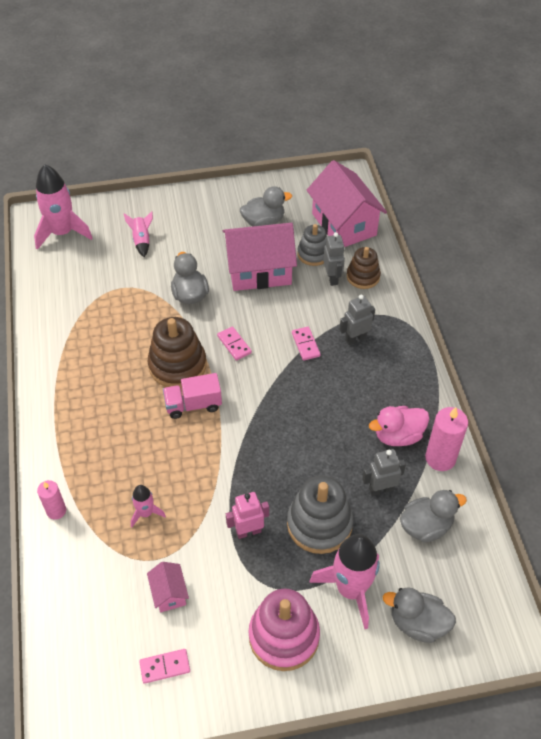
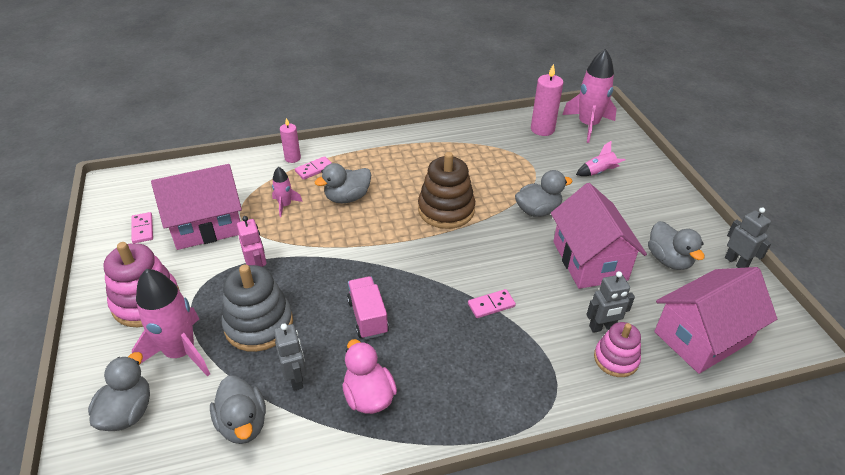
camera: 85 degrees right, 10 degrees down
(143, 452) = (347, 198): none -> grey duck
(169, 593) = (207, 226): pink house -> pink house, size x2.21
(193, 405) = (400, 224): pink truck -> pink truck (368, 317)
(234, 344) = (479, 247): pink domino -> pink domino (314, 169)
(313, 254) = (635, 307): grey stacking toy -> none
(355, 339) = (510, 352): grey robot -> grey robot (736, 262)
(363, 276) = (616, 359): brown stacking toy -> pink stacking toy
(440, 458) = (336, 442): pink candle -> pink candle (542, 129)

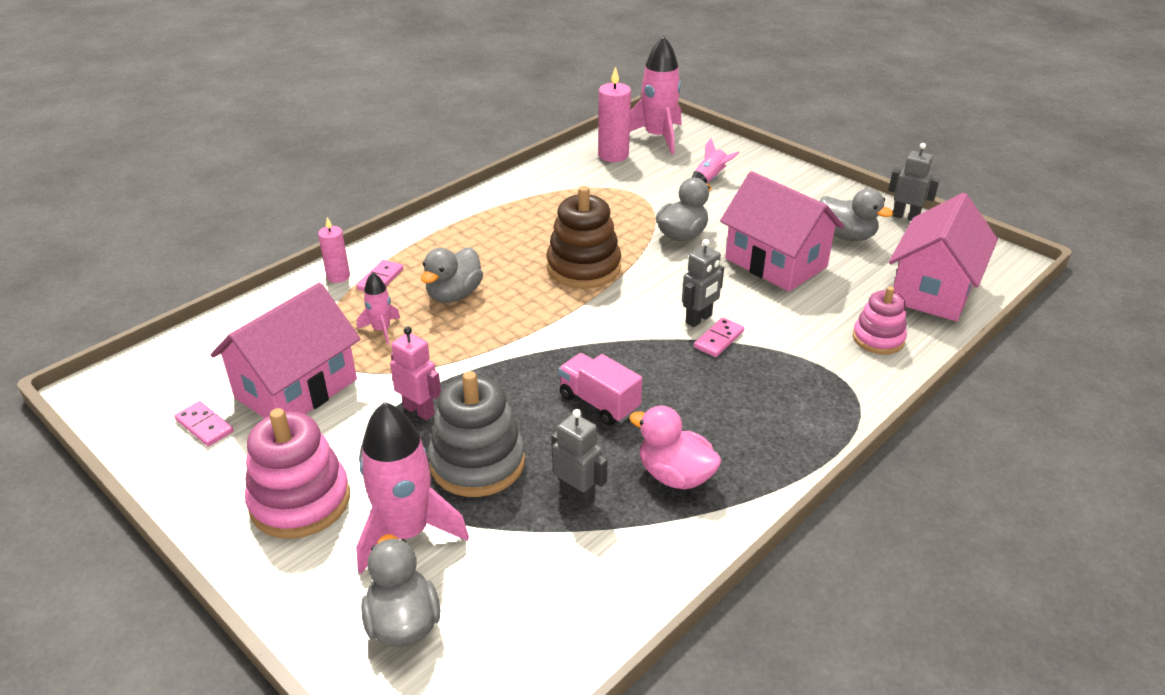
camera: 30 degrees left, 5 degrees down
(243, 424) = (561, 565): grey duck -> none
(602, 327) = (841, 317): grey robot -> grey robot (699, 319)

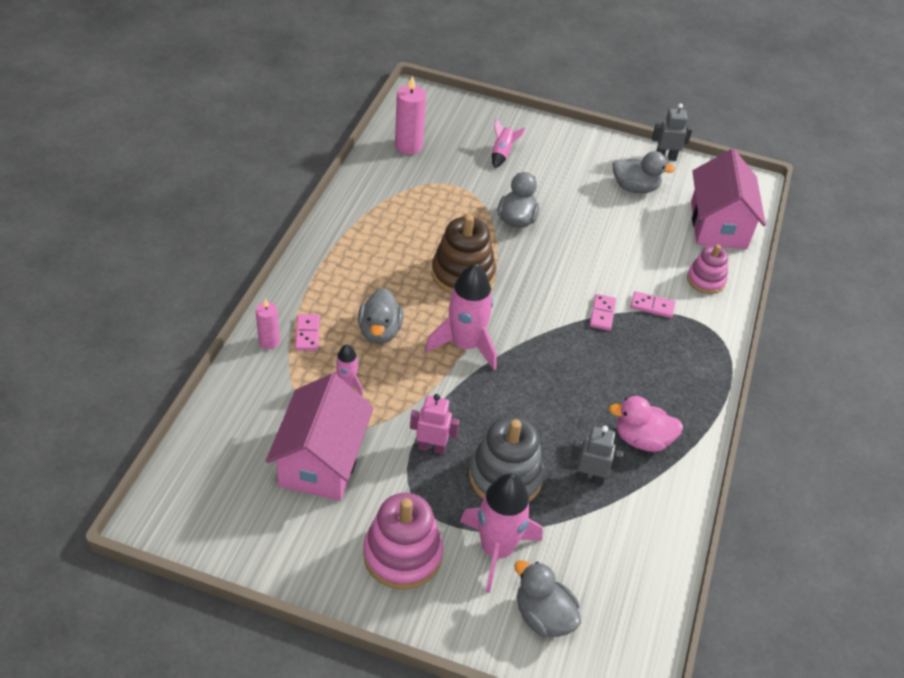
camera: 30 degrees left, 10 degrees up
(204, 426) = (275, 519): pink domino -> pink domino (652, 306)
(599, 403) = (555, 397): pink truck -> none
(658, 137) = (432, 116): pink rocket -> pink rocket (465, 345)
(699, 319) = (578, 299): grey robot -> none
(775, 263) = (600, 229): pink house -> none

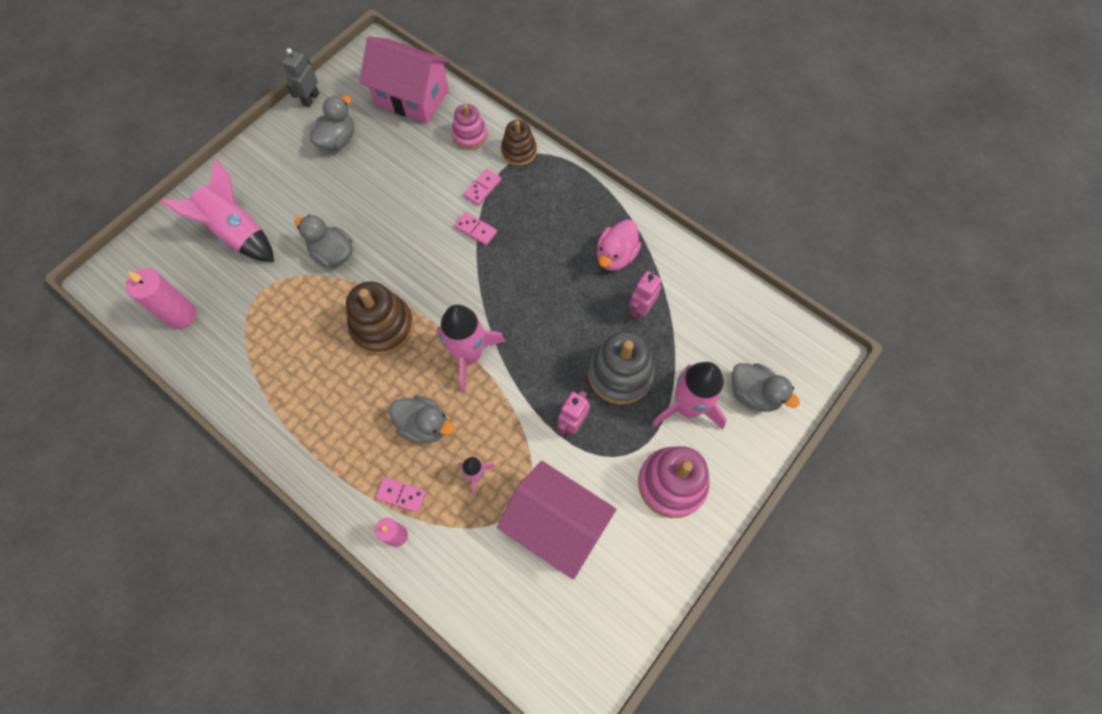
camera: 65 degrees left, 20 degrees up
(502, 154) = (237, 232): pink rocket -> pink rocket, size x1.98
(543, 616) = (754, 394): grey duck -> grey duck turned 120 degrees counterclockwise
(590, 478) = (640, 310): grey robot -> pink robot
(714, 324) = (519, 151): none -> brown stacking toy

